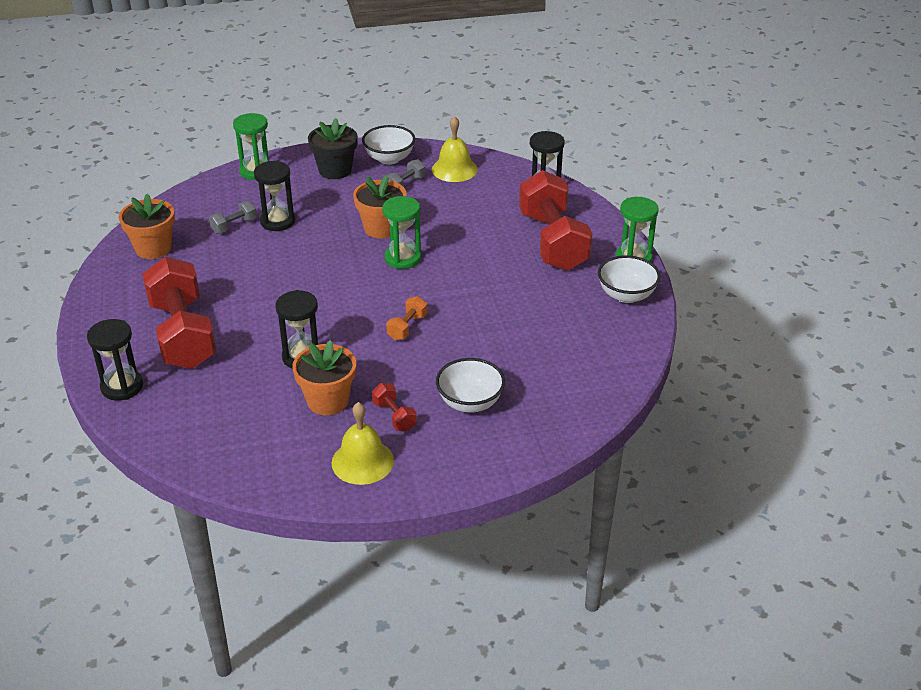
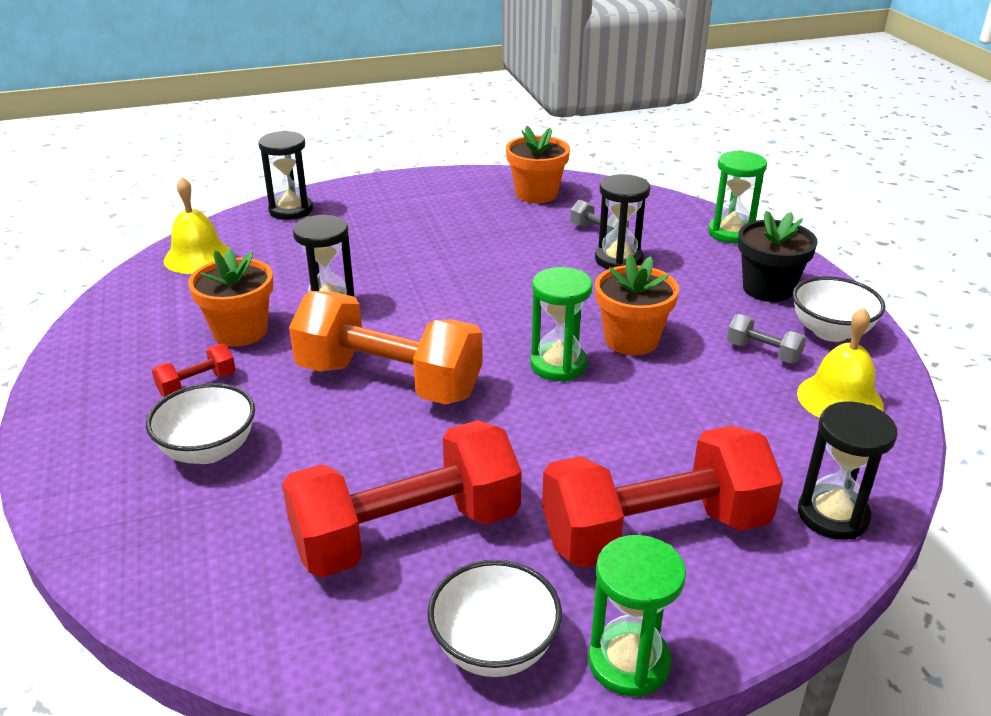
camera: 85 degrees right, 5 degrees down
(183, 334) = (376, 229): red dumbbell -> red dumbbell (407, 533)
(362, 461) = (118, 366): yellow bell -> yellow bell (198, 257)
(407, 327) = (389, 381): orange dumbbell -> orange dumbbell, size x2.41

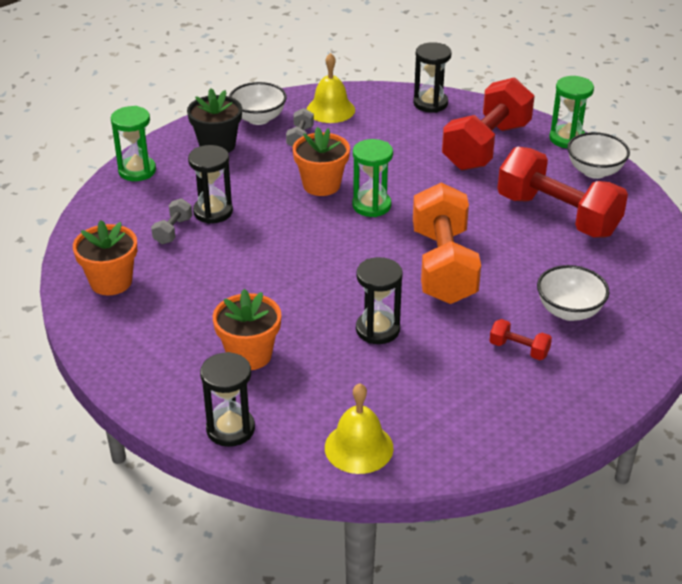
camera: 115 degrees left, 5 degrees up
(240, 331) = (445, 360): orange flower pot -> orange flower pot (249, 355)
(654, 531) = (486, 146): red dumbbell -> red dumbbell turned 75 degrees clockwise

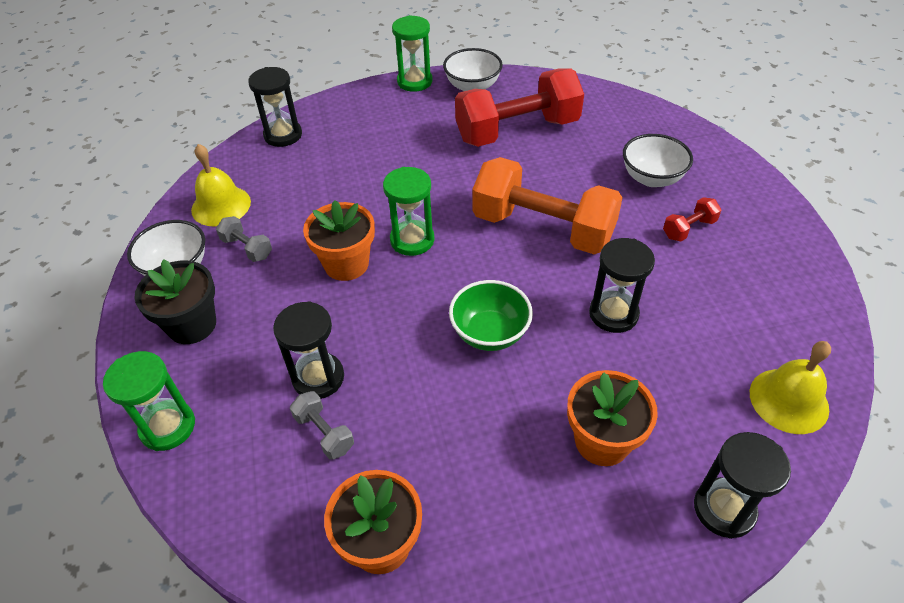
camera: 60 degrees left, 10 degrees up
(308, 273) = (490, 333): none -> green bowl
(486, 146) = (383, 129): red dumbbell -> none

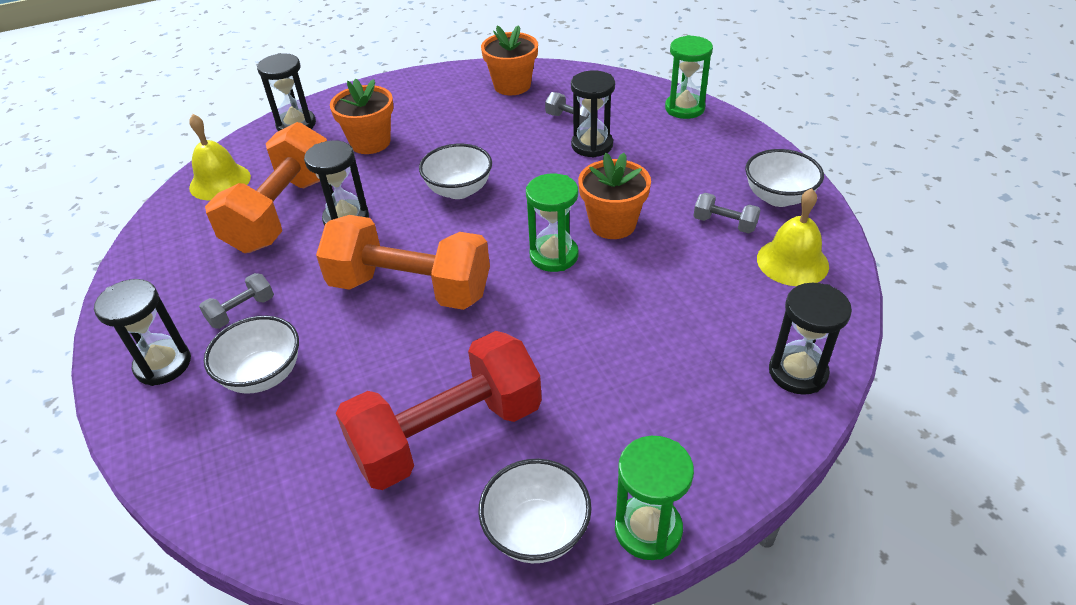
camera: 170 degrees right, 5 degrees down
(192, 325) = (721, 161): black flower pot -> none
(490, 333) = (459, 190): green bowl -> white bowl
(688, 229) = (242, 311): red dumbbell -> grey dumbbell
(688, 334) = (282, 213): none -> orange dumbbell
(735, 195) = (163, 364): none -> black hourglass

